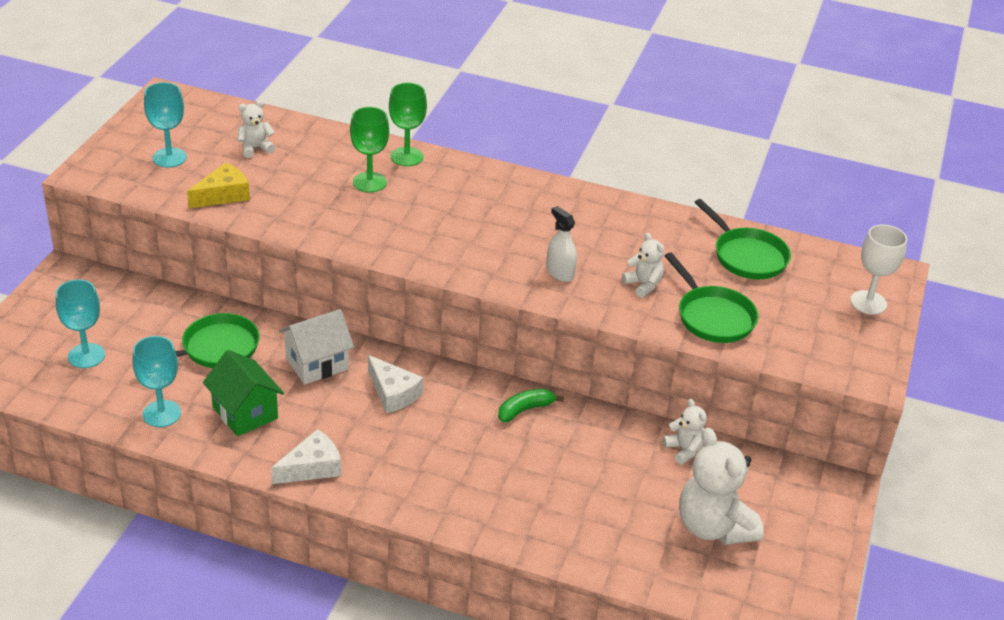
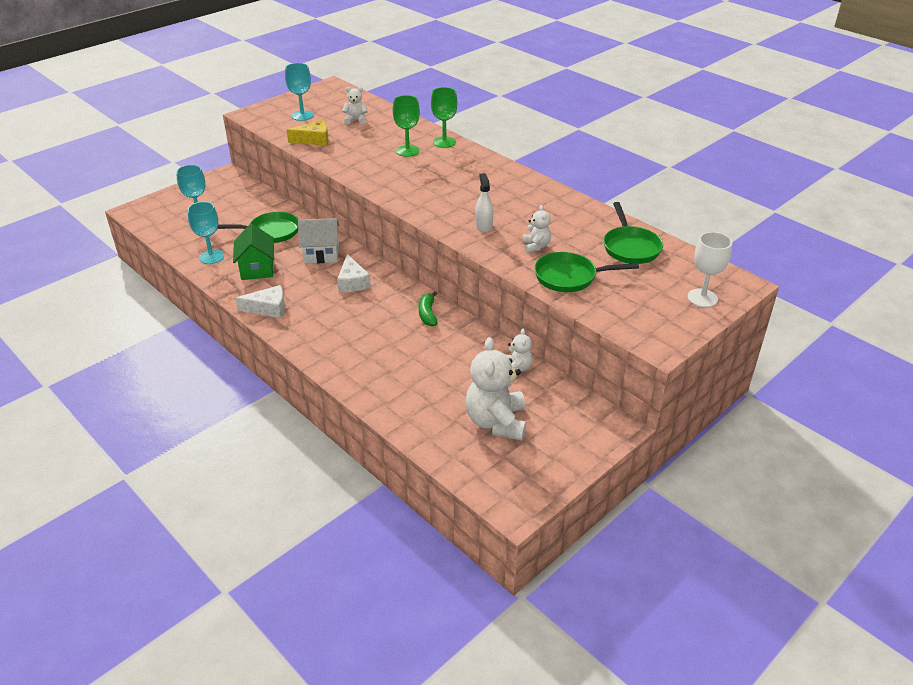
camera: 30 degrees right, 0 degrees up
(525, 410) = (428, 314): green banana -> green banana turned 90 degrees counterclockwise
(712, 317) = (569, 277): green pan -> green pan turned 90 degrees clockwise

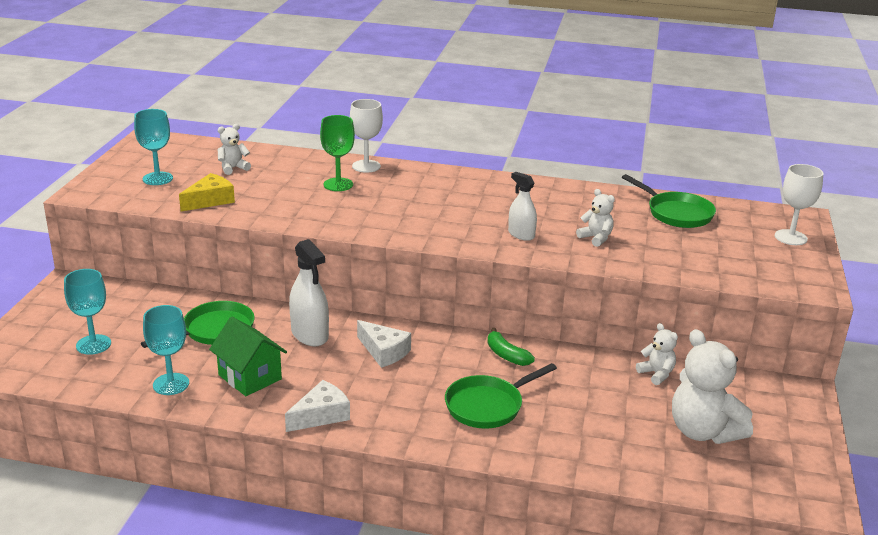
camera: 35 degrees left, 10 degrees down
(321, 254) = (310, 335): white house -> white spray bottle
(444, 142) = (366, 166): green goblet -> white goblet
(569, 277) = (663, 256): green pan -> green pan (487, 406)

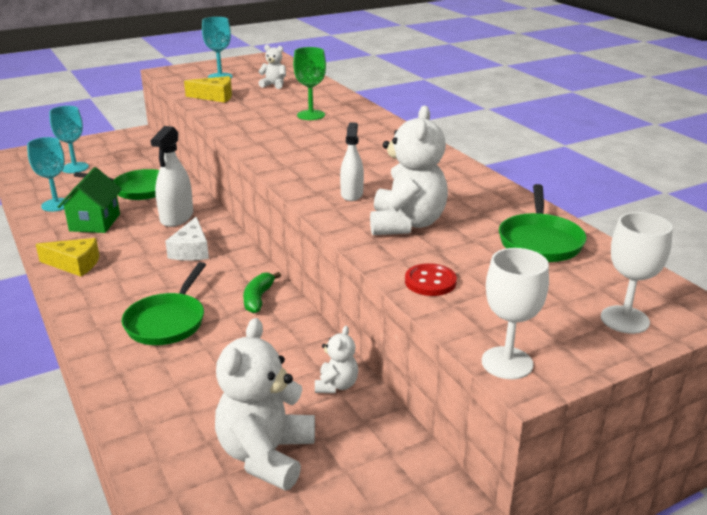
camera: 50 degrees right, 0 degrees up
(321, 415) = (74, 264): white cheese -> yellow cheese
(366, 166) = (359, 111): white goblet -> white goblet (507, 363)
(487, 406) = (167, 322): green pan -> green pan turned 90 degrees counterclockwise
(596, 238) = (406, 224): white teddy bear -> white teddy bear, size x1.97
(684, 266) = (430, 282): none -> red button

